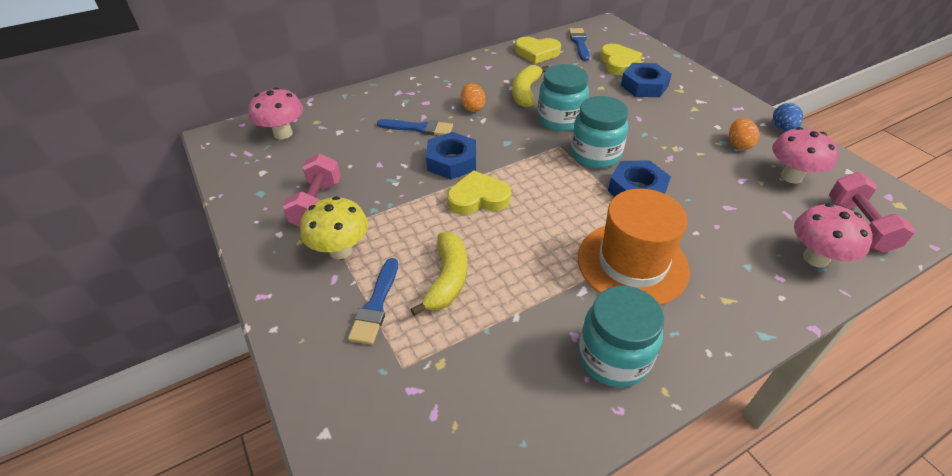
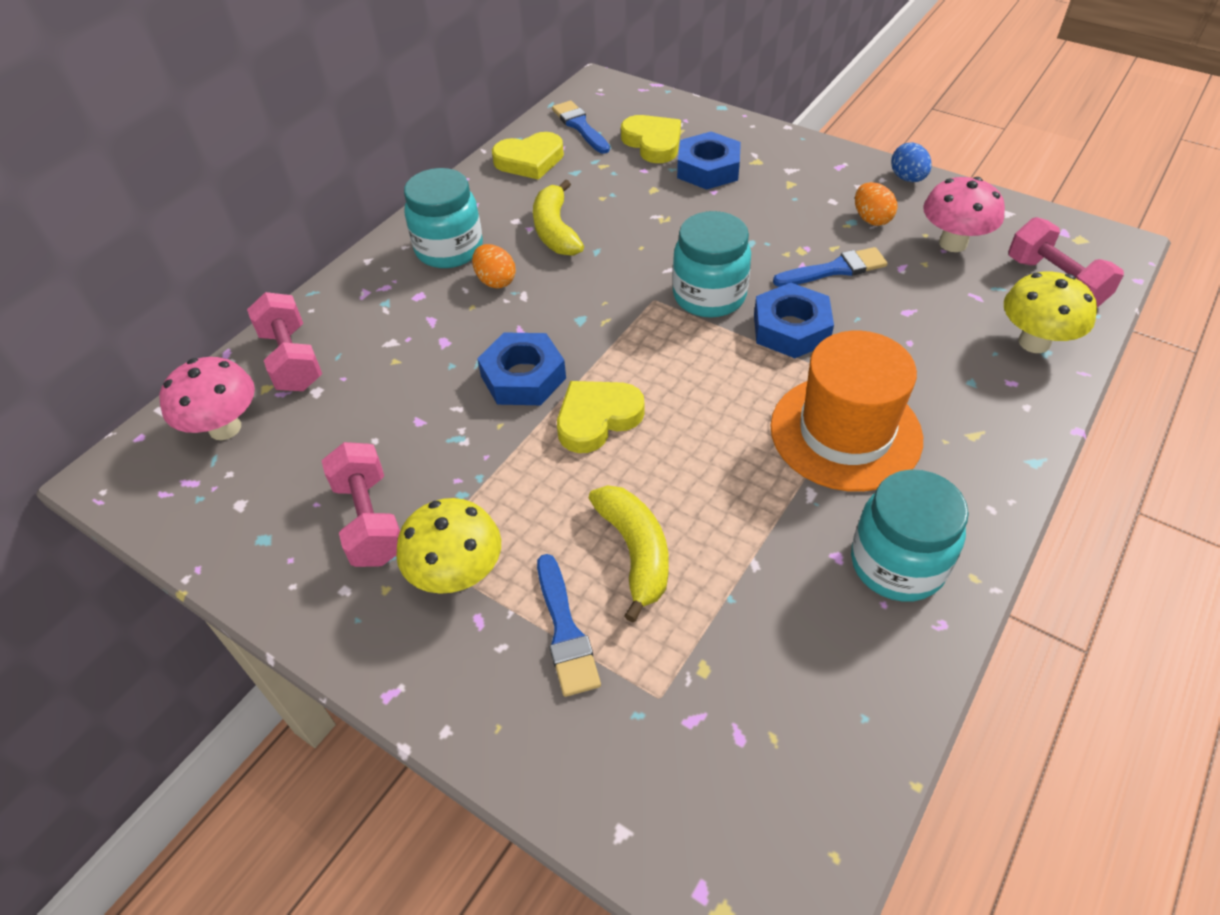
camera: 25 degrees left, 5 degrees up
(338, 113) = (292, 360): none -> pink dumbbell
(419, 128) = (438, 342): blue brush -> blue brush (835, 269)
(560, 120) = (631, 259): turquoise jar -> turquoise jar (449, 249)
(815, 258) = (1034, 342): pink mushroom -> yellow mushroom

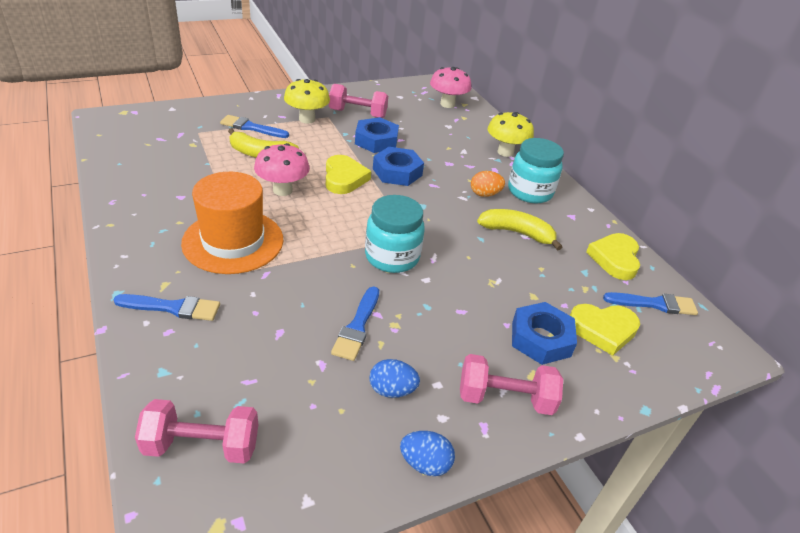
camera: 115 degrees right, 10 degrees down
(292, 360) = (477, 127): pink dumbbell -> pink dumbbell (505, 398)
(791, 328) = (327, 271): blue nut -> blue nut (376, 141)
(871, 219) = (392, 390): orange egg -> blue egg
(897, 564) = (151, 208): turquoise jar -> none
(953, 243) = (313, 418): pink mushroom -> pink mushroom (282, 190)
(987, 402) = (173, 307): none -> blue brush
(1034, 342) = (176, 373): yellow mushroom -> yellow mushroom (505, 152)

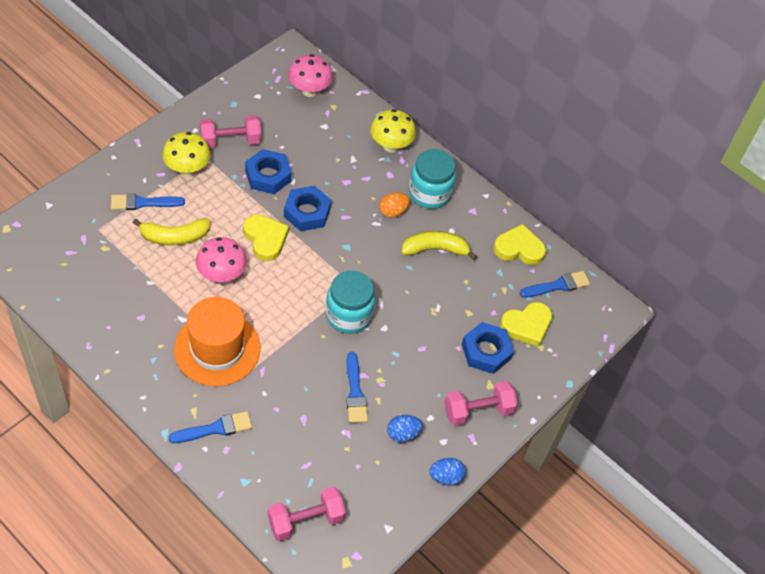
camera: 25 degrees left, 15 degrees up
(615, 259) = (519, 248): yellow heart -> yellow heart turned 105 degrees clockwise

